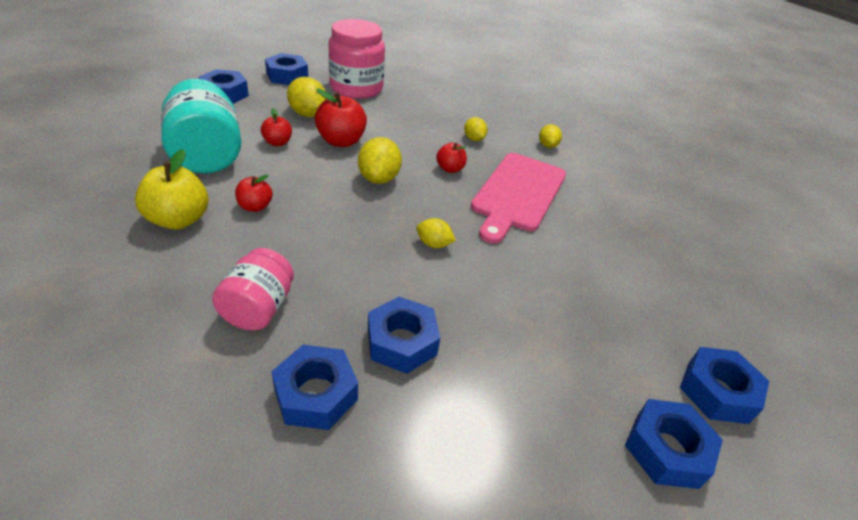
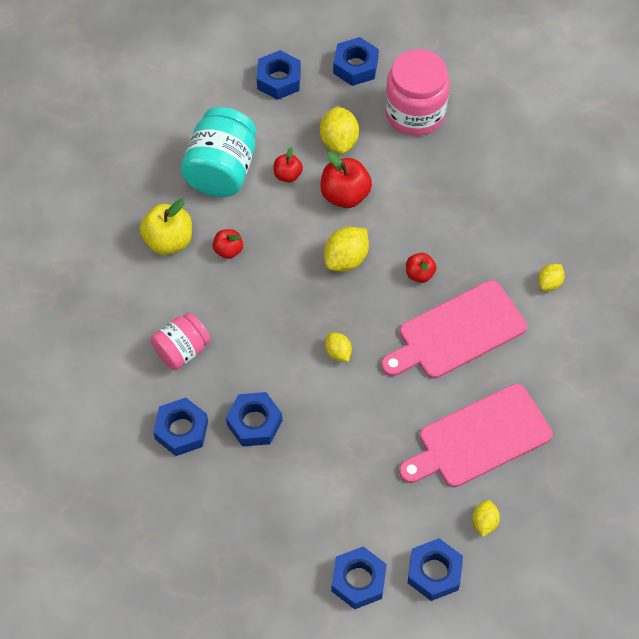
camera: 40 degrees right, 20 degrees up
(474, 139) = (478, 242): yellow lemon -> yellow lemon (484, 522)
(616, 257) = (479, 438): none -> pink cutting board

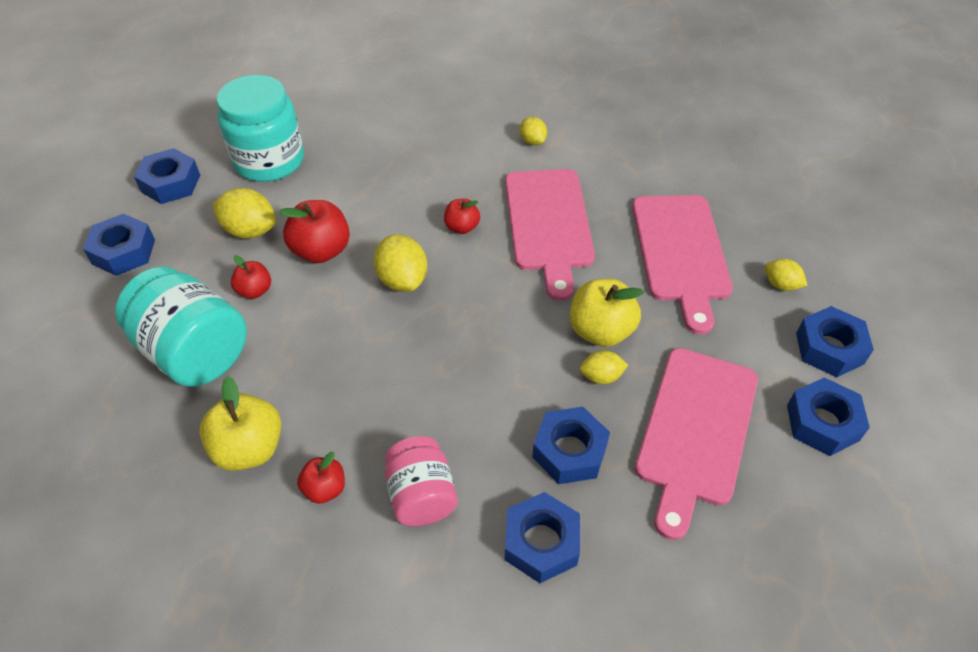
camera: 65 degrees left, 10 degrees down
(228, 250) = (311, 387): red apple -> red apple (325, 489)
(309, 497) = (695, 431): none -> pink cutting board
(338, 352) = (517, 331): yellow lemon -> yellow lemon (601, 376)
(367, 407) = (601, 331): none -> yellow apple
(415, 113) = (269, 161): pink jar -> turquoise jar

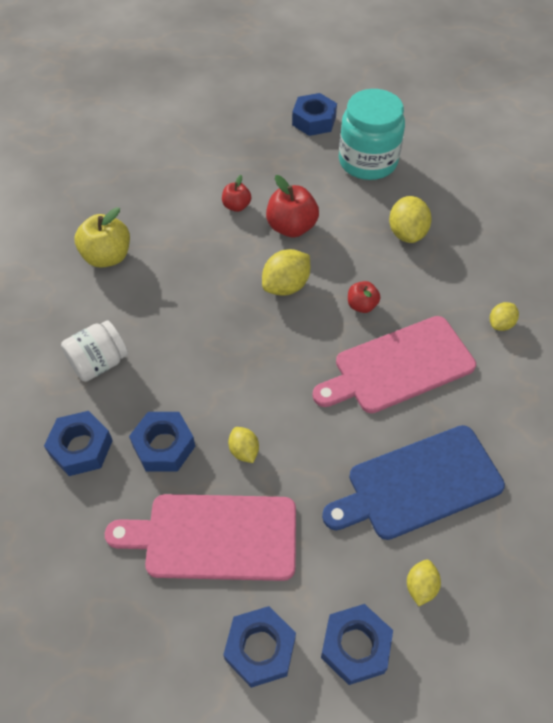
camera: 70 degrees right, 5 degrees up
(124, 252) = (240, 127): blue nut -> none
(194, 352) = (172, 198): turquoise jar -> none
(250, 230) = (291, 180): yellow lemon -> yellow lemon (407, 233)
(325, 489) = (89, 307): red apple -> none
(421, 495) = (99, 363): pink jar -> white jar
(601, 331) = (293, 438): yellow apple -> none
(681, 252) = (418, 484): pink cutting board -> blue cutting board

